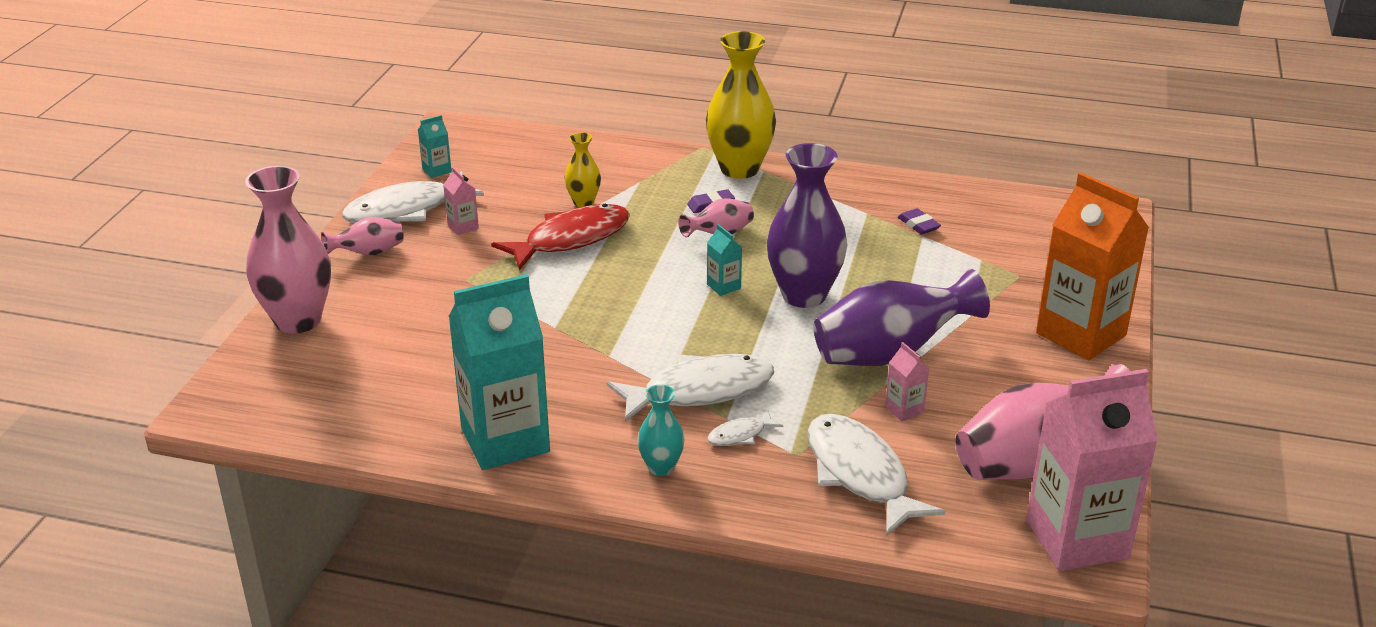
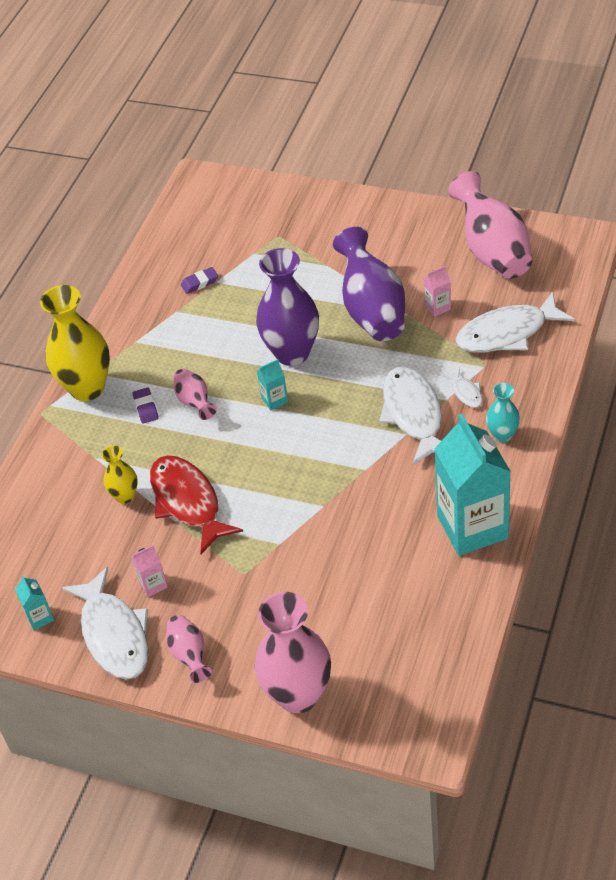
camera: 80 degrees left, 15 degrees up
(1077, 539) = (565, 242): pink carton -> none
(1080, 334) = (354, 214): orange carton -> none

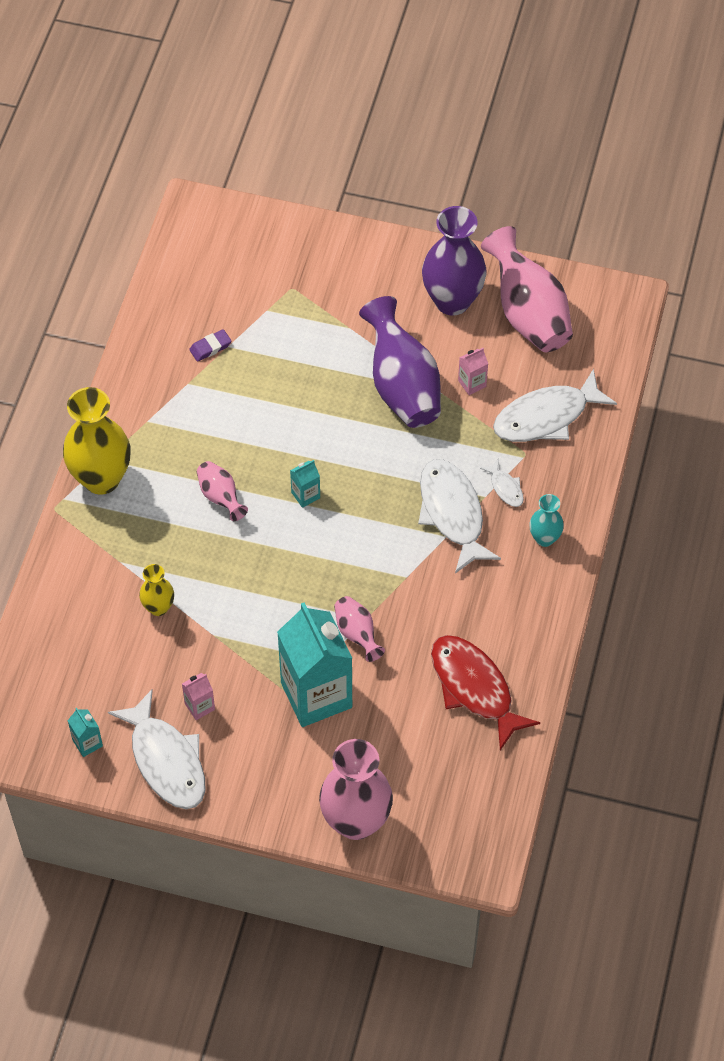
camera: 10 degrees left, 10 degrees up
(146, 408) = (168, 503): purple eraser -> none
(188, 502) = (225, 614): red fish -> red fish (474, 688)
(189, 655) = (245, 782): pink vase -> pink vase (357, 634)
(292, 353) = (320, 438): purple vase -> purple vase (452, 301)
(472, 527) = (517, 642): turquoise carton -> turquoise carton (316, 695)

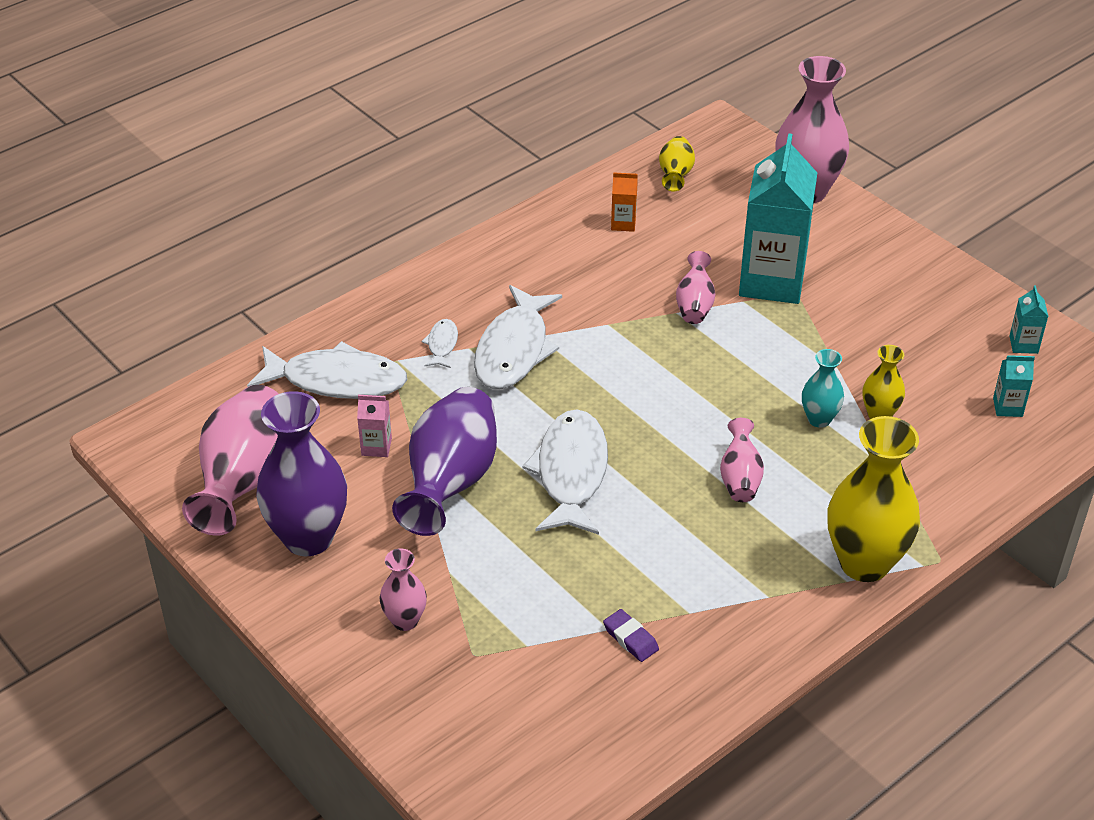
camera: 145 degrees left, 15 degrees down
(166, 760) = (952, 300): white fish -> white fish (571, 473)
(199, 706) = (891, 322): pink carton -> none
(210, 347) = (630, 638): purple eraser -> purple eraser turned 45 degrees clockwise
(305, 495) = (647, 435): turquoise carton -> turquoise carton (1007, 407)
(348, 285) = (405, 620): none -> pink vase
(474, 688) = (623, 223): red fish -> orange carton
(476, 772) = (675, 176): none -> yellow vase
(544, 538) = (449, 291): turquoise vase -> turquoise vase (819, 419)

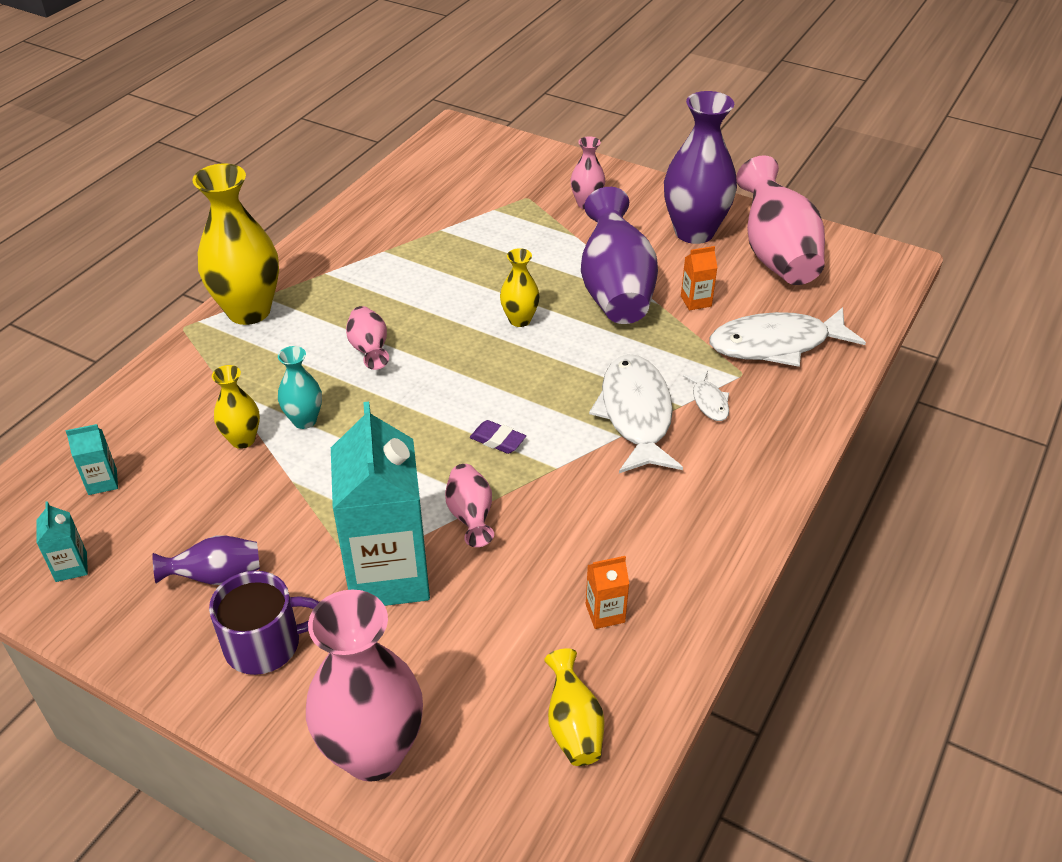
camera: 160 degrees right, 0 degrees up
(376, 447) = (696, 301): pink carton -> orange carton
(571, 473) = (520, 320): white fish -> yellow vase
(630, 638) = (421, 227): purple eraser -> purple eraser (497, 440)
(871, 261) = (265, 644): none -> purple mug
(905, 311) = (216, 576): none -> purple vase

